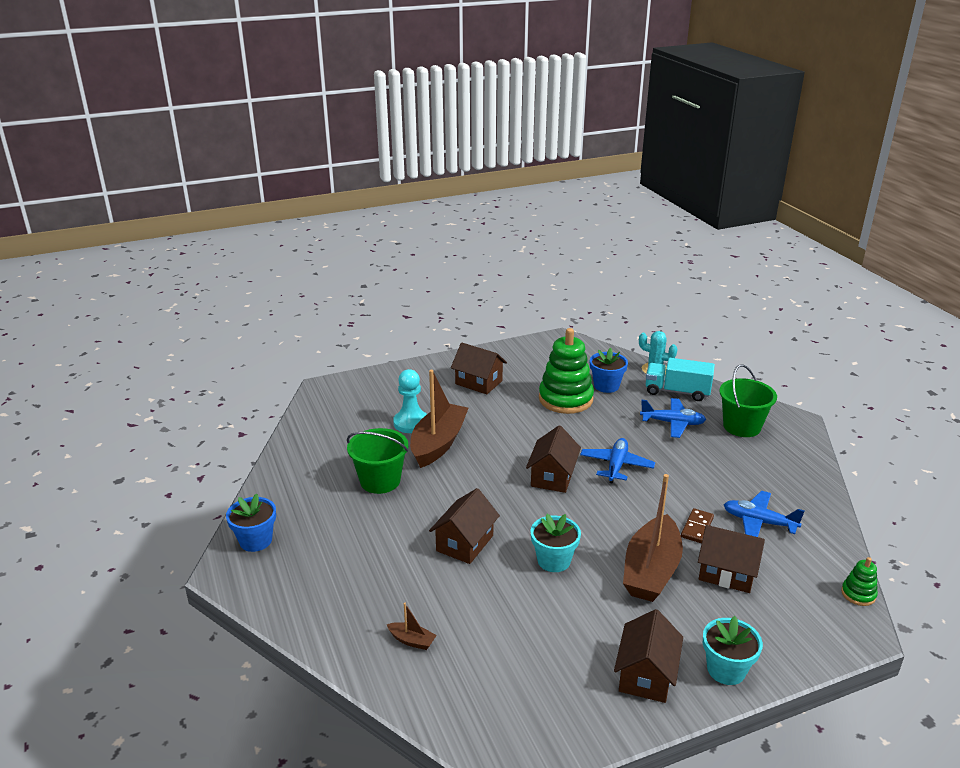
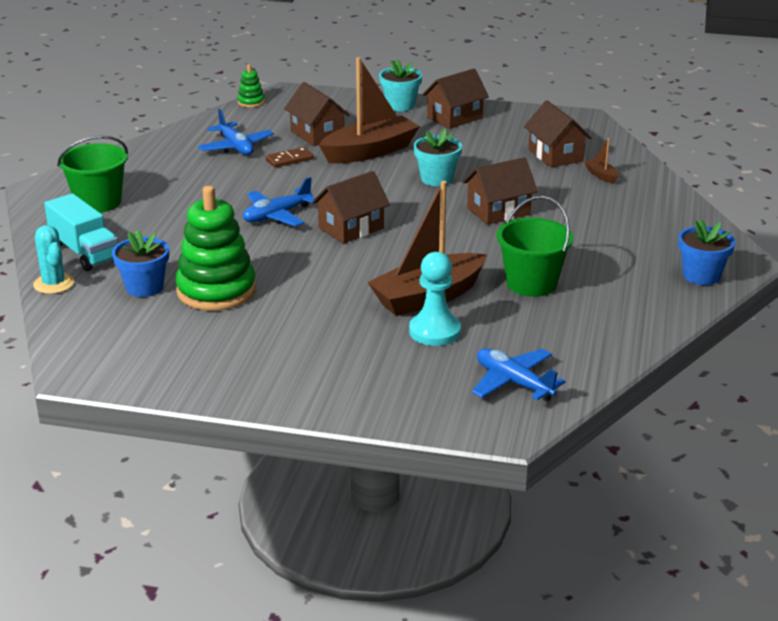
camera: 145 degrees left, 0 degrees up
(478, 382) = (286, 351): brown house -> brown house (555, 155)
(673, 423) = (154, 228): blue plane -> blue plane (513, 383)

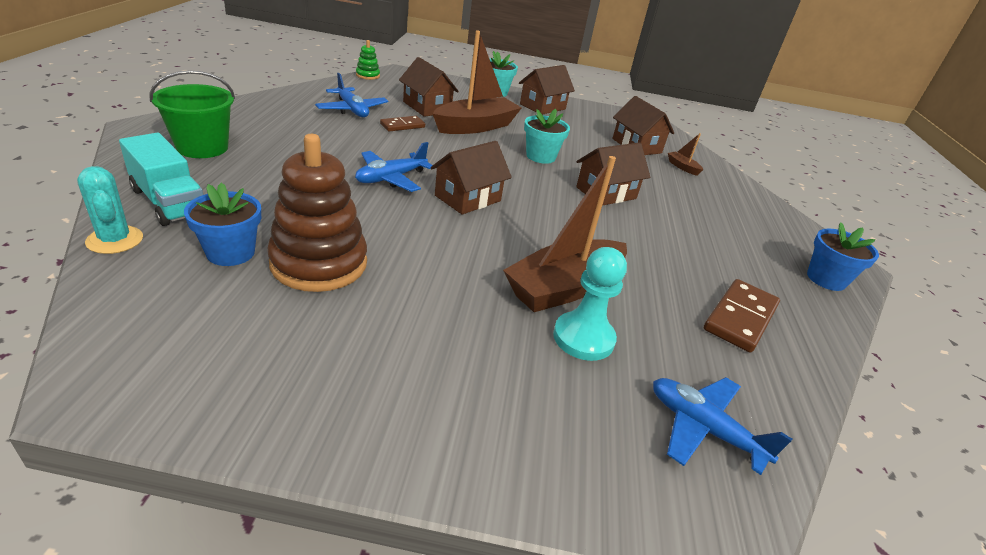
camera: 10 degrees left, 5 degrees up
(216, 291) = (319, 263): green stacking toy -> brown stacking toy
(531, 283) = (667, 277): green bucket -> none
(588, 311) = (740, 318): none -> brown domino

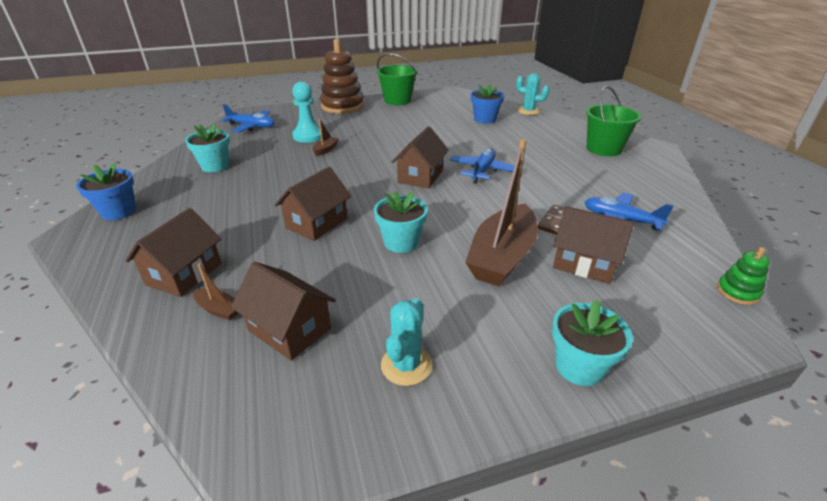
camera: 160 degrees right, 0 degrees up
(169, 202) = (546, 125): turquoise truck -> none
(296, 408) = (397, 100): none -> green bucket
(319, 263) = (447, 126): brown stacking toy -> brown stacking toy (342, 106)
(542, 106) = (478, 366): brown house -> brown house (184, 274)
(564, 288) = (325, 150): brown boat -> brown boat, size x0.41
(577, 117) = (406, 365): none -> turquoise cactus
(740, 318) = (215, 166): brown domino -> turquoise flower pot

